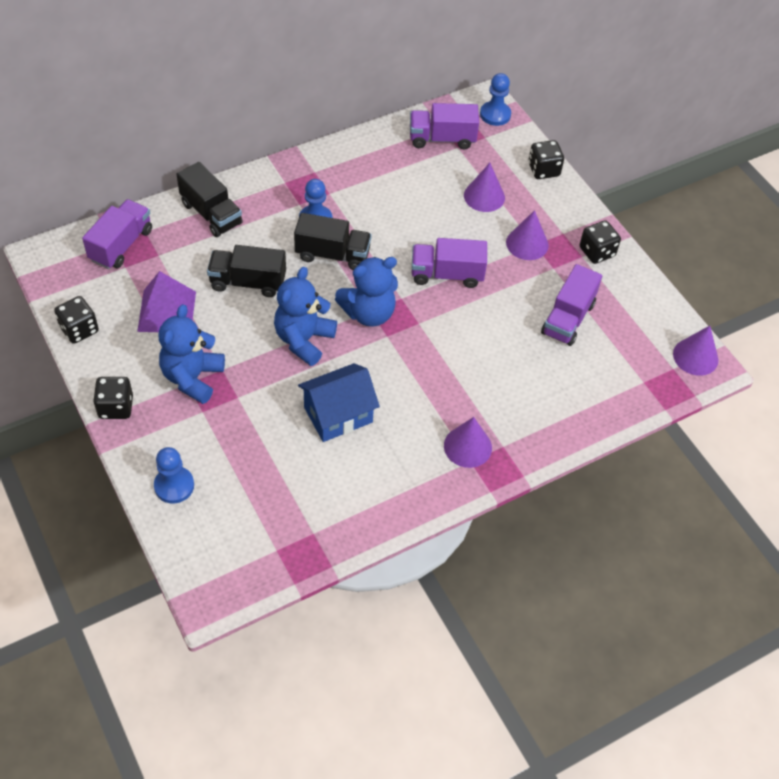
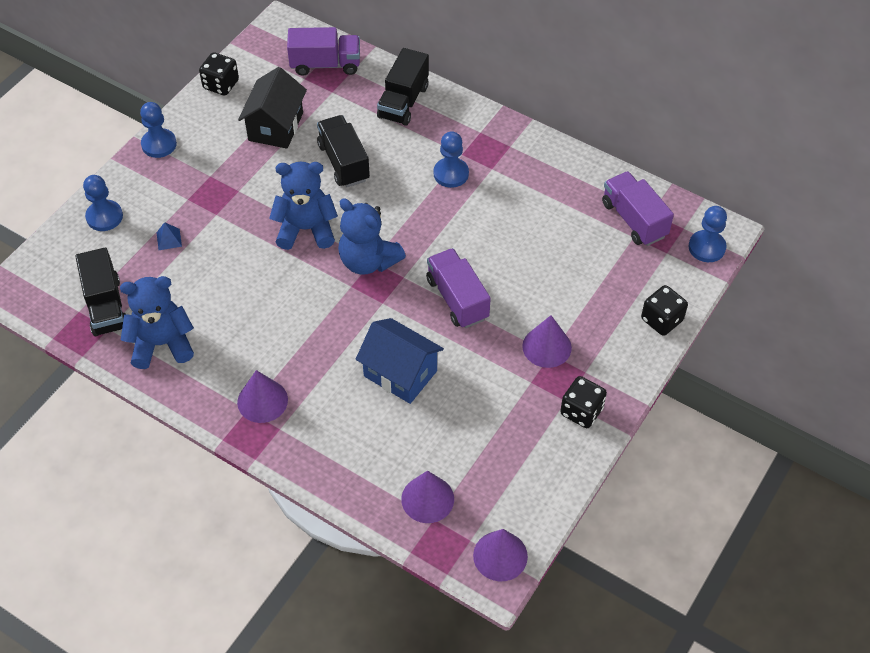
camera: 65 degrees right, 0 degrees up
(116, 407) = (159, 144): black dice -> blue pawn
(167, 311) = (275, 126): purple pyramid -> black house
(192, 377) = (217, 176): blue teddy bear -> blue teddy bear (162, 344)
(240, 444) = (169, 239): none -> blue pyramid
(332, 255) = (418, 204): black truck -> black truck (106, 306)
(338, 415) = (239, 290): blue house -> blue house (400, 373)
(484, 196) = (583, 286): purple cone -> purple cone (427, 499)
(568, 318) = (472, 420): purple truck -> none

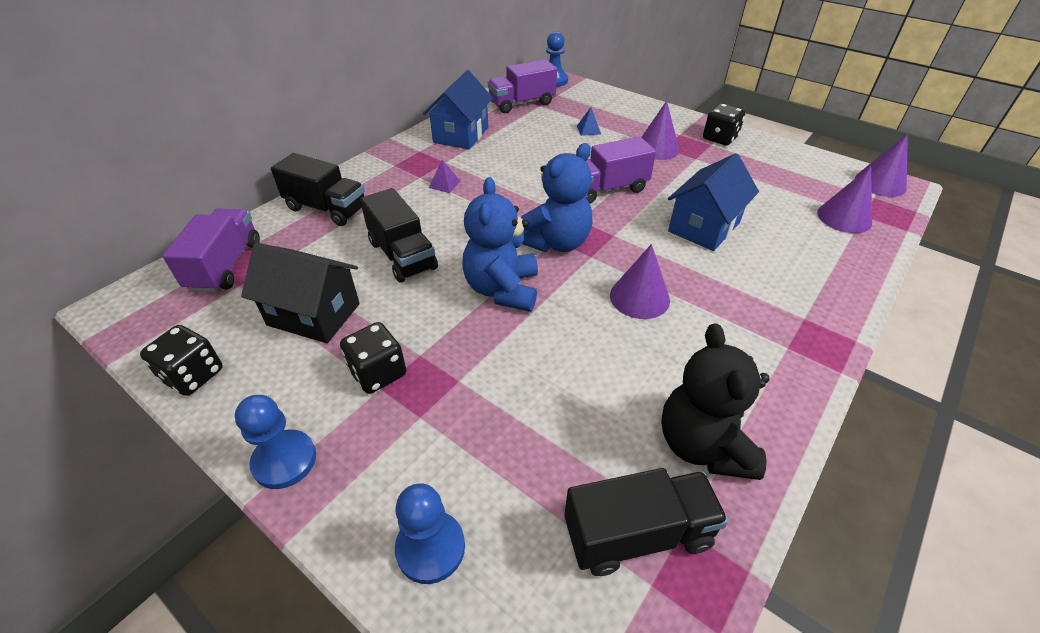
camera: 85 degrees left, 10 degrees down
(162, 344) = (703, 445): blue teddy bear -> black teddy bear
(169, 239) = (498, 440): blue pyramid -> blue pyramid (588, 130)
(262, 401) = (770, 332): purple cone -> purple cone (639, 297)
(344, 162) = (402, 255): black truck -> black truck turned 105 degrees counterclockwise
(451, 174) = (444, 184): blue pawn -> purple pyramid
(548, 174) = (461, 135): none -> blue house
(661, 320) = (623, 101): black dice -> black dice (378, 373)

